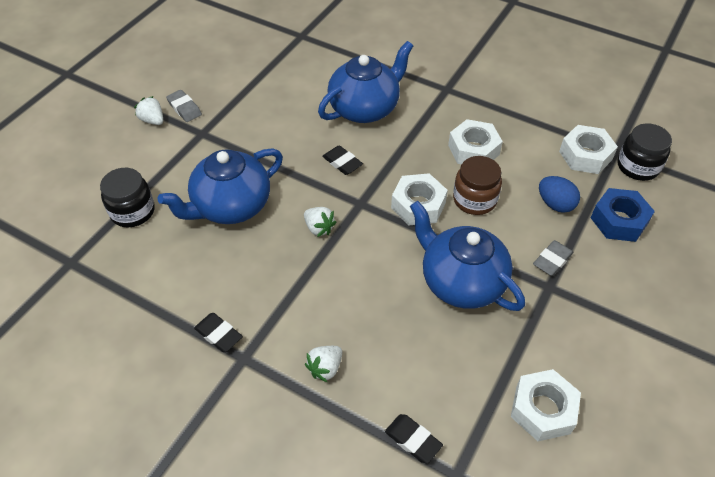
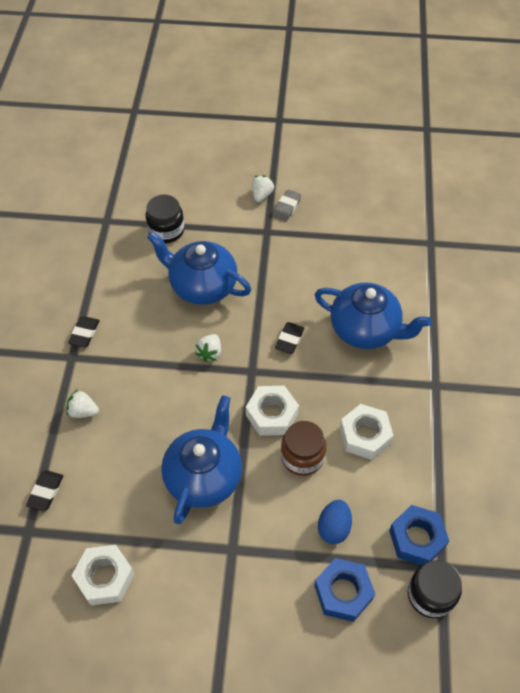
camera: 65 degrees right, 5 degrees up
(552, 260) = (263, 543): grey eraser -> none
(585, 155) = (417, 538): white nut -> blue nut

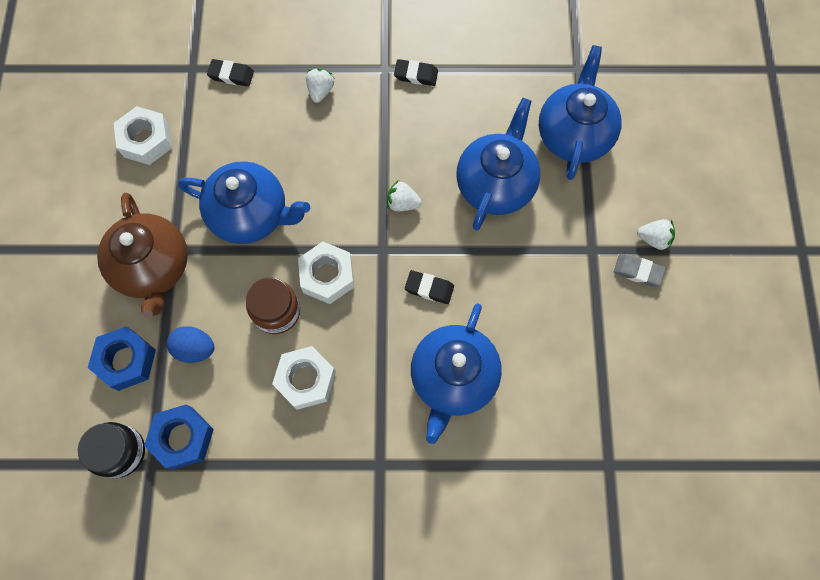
camera: 85 degrees right, 15 degrees up
(166, 230) = (574, 135): black jar -> blue teapot
(249, 568) = (153, 268): none -> brown teapot

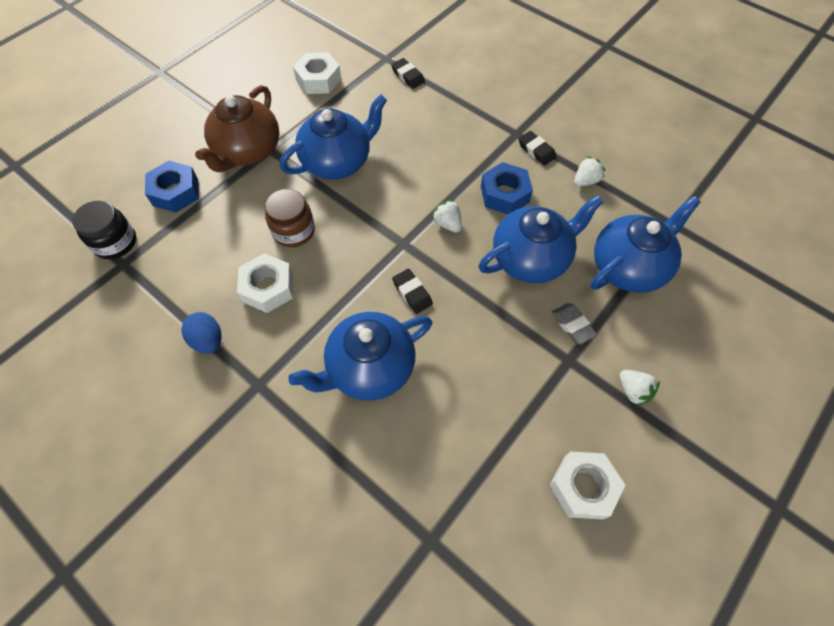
camera: 40 degrees right, 10 degrees down
(182, 438) = (157, 263): blue nut -> blue nut (504, 194)
(195, 348) = (221, 215): blue egg -> blue egg (208, 340)
(251, 215) = (338, 162): blue teapot -> blue teapot turned 90 degrees counterclockwise
(320, 91) = (458, 119): white strawberry -> white strawberry (585, 181)
(327, 276) = (349, 233): white nut -> white nut (583, 487)
(638, 271) = (596, 406): grey eraser -> grey eraser (572, 325)

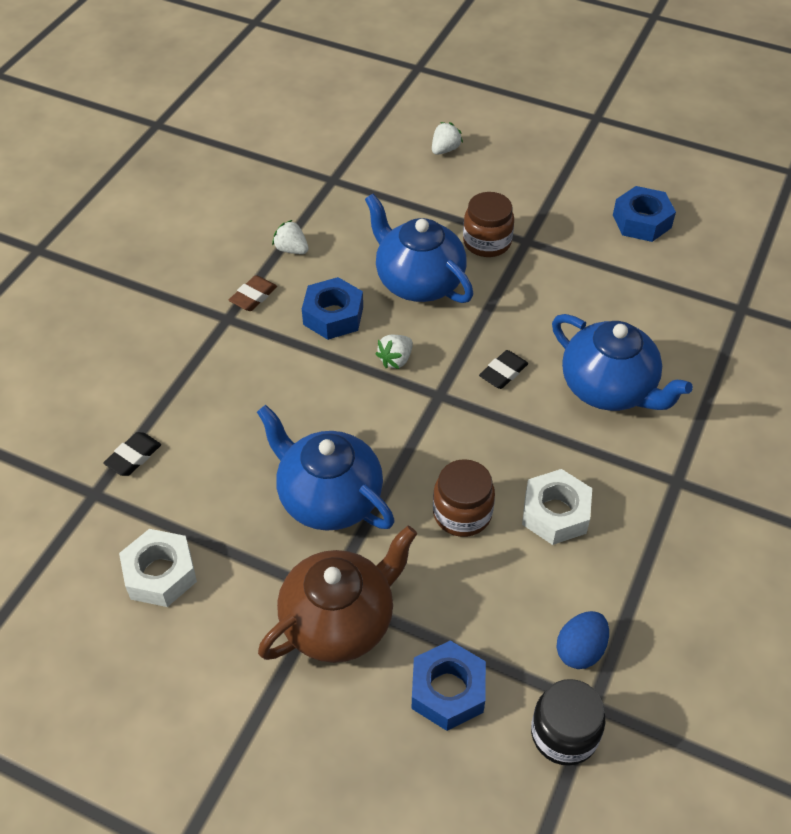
camera: 105 degrees left, 10 degrees down
(208, 340) = (650, 551): blue egg -> blue egg (580, 650)
(247, 151) = (340, 621): brown teapot -> brown teapot turned 45 degrees counterclockwise
(536, 150) = (253, 296): black eraser -> brown eraser
(572, 325) = (487, 242): grey eraser -> brown jar
(583, 487) = (641, 221): white nut -> blue nut
(629, 267) = (400, 208): blue teapot -> none
(633, 391) = (537, 198): white strawberry -> white strawberry (445, 149)

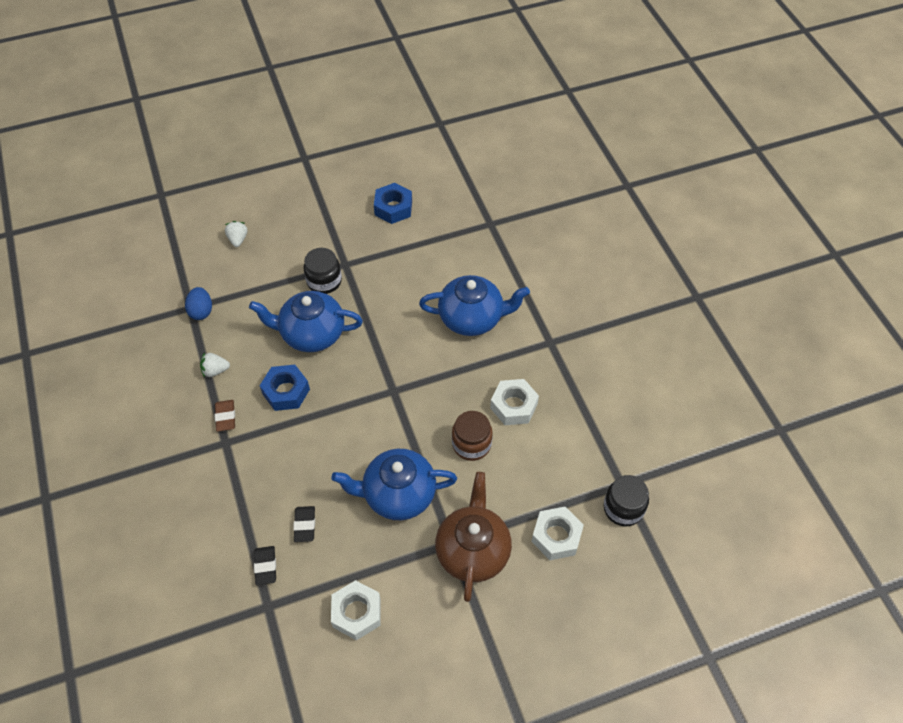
camera: 45 degrees left, 5 degrees up
(395, 360) = (349, 389): white strawberry -> none
(447, 691) = (556, 536): blue nut -> white nut
(487, 242) = (324, 281): brown jar -> black jar
(503, 372) = (412, 351): black eraser -> black eraser (305, 525)
(580, 650) = (591, 463): blue egg -> blue egg (201, 311)

